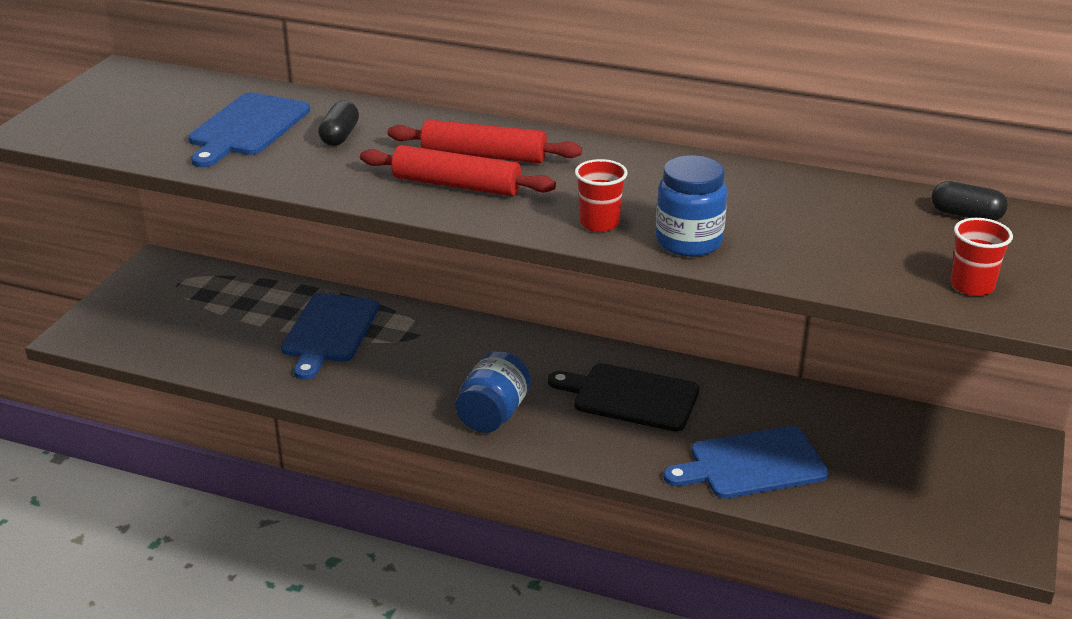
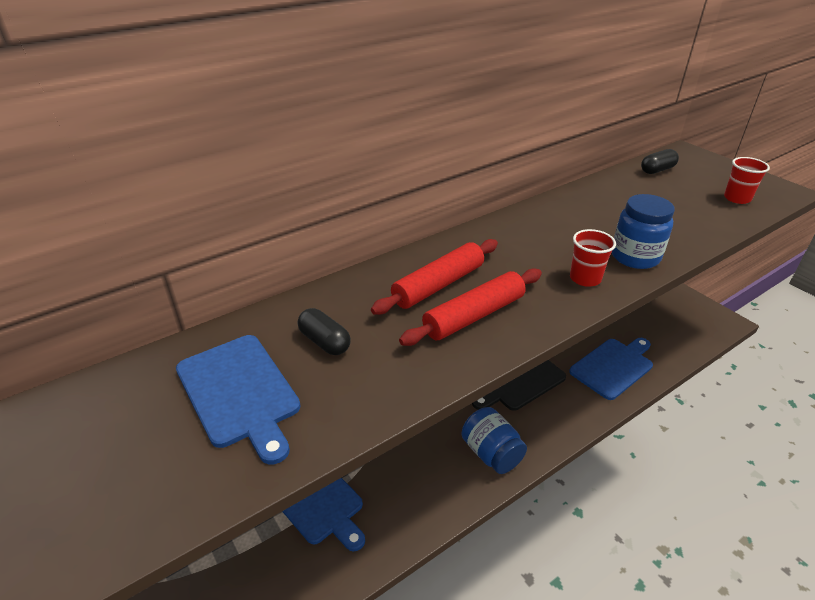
camera: 55 degrees left, 5 degrees up
(752, 464) = (613, 367): blue cutting board -> blue cutting board turned 150 degrees counterclockwise

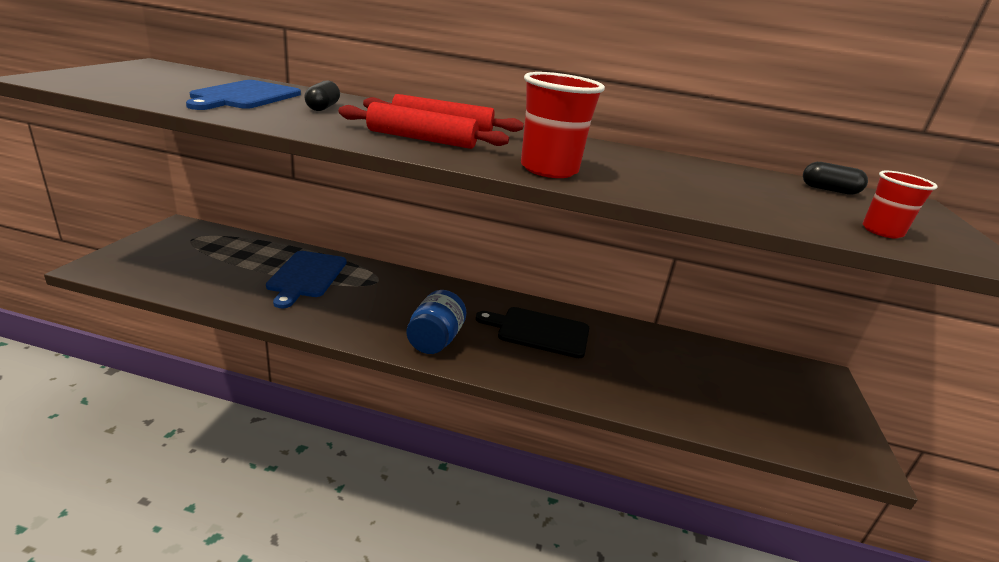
camera: 45 degrees right, 10 degrees down
(585, 278) = (549, 170): red cup -> red cup, size x1.69
(613, 367) = (643, 385): blue cutting board -> none
(635, 257) = (630, 186): blue jar -> none

